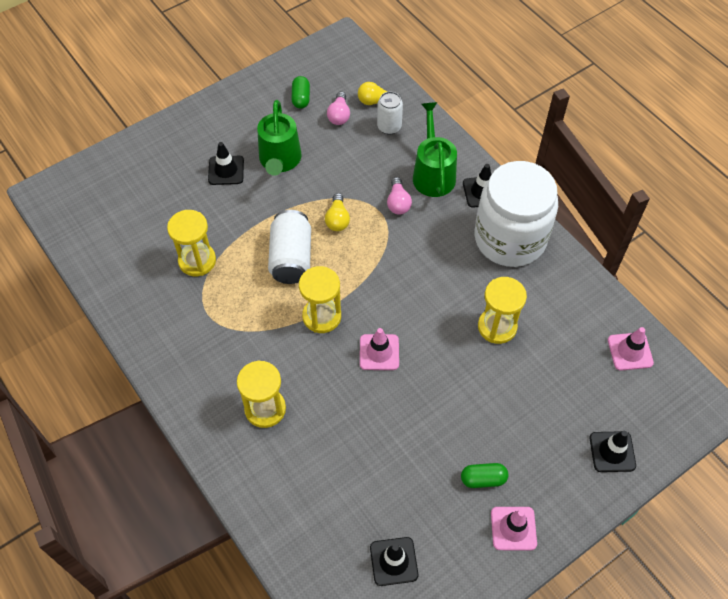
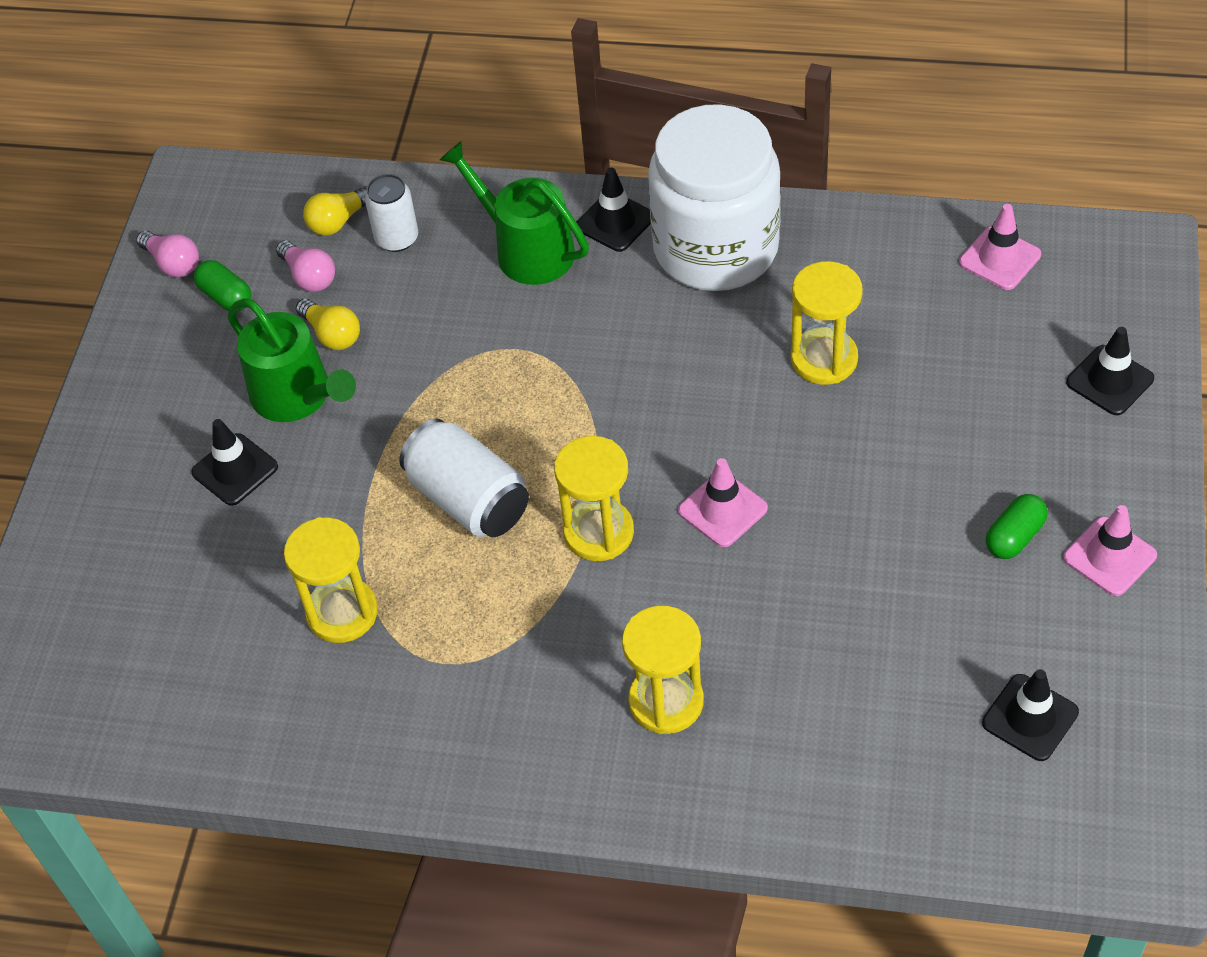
camera: 40 degrees left, 5 degrees down
(337, 219) = (471, 403): yellow light bulb -> yellow light bulb (332, 334)
(398, 203) = (525, 319): pink light bulb -> pink light bulb (173, 263)

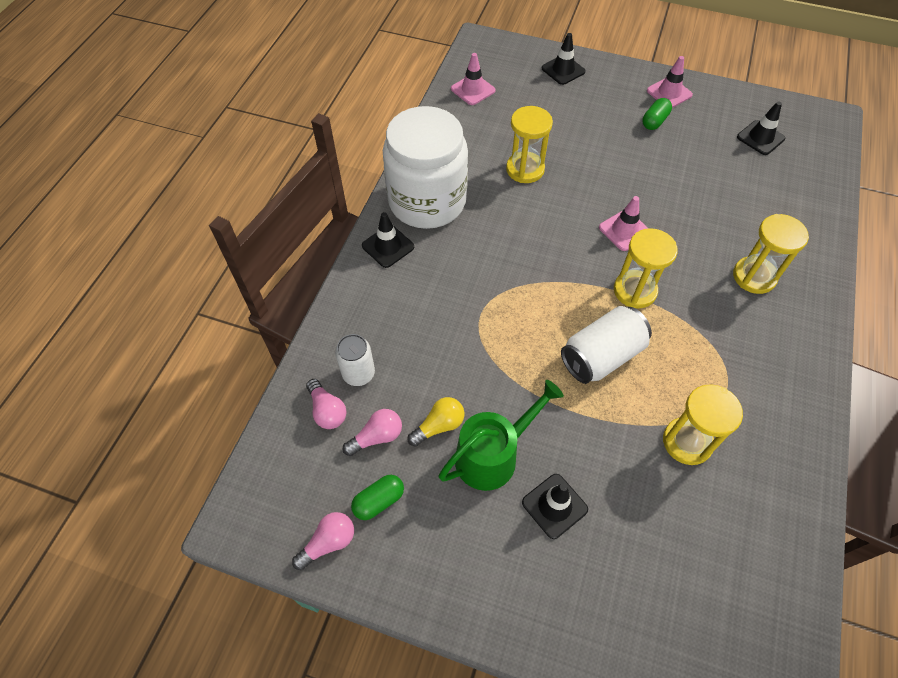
camera: 85 degrees left, 5 degrees up
(339, 221) = (327, 411): yellow light bulb -> pink light bulb
(527, 250) = (396, 296): green watering can -> none
(1014, 537) = (654, 121): green capsule -> green capsule turned 75 degrees clockwise

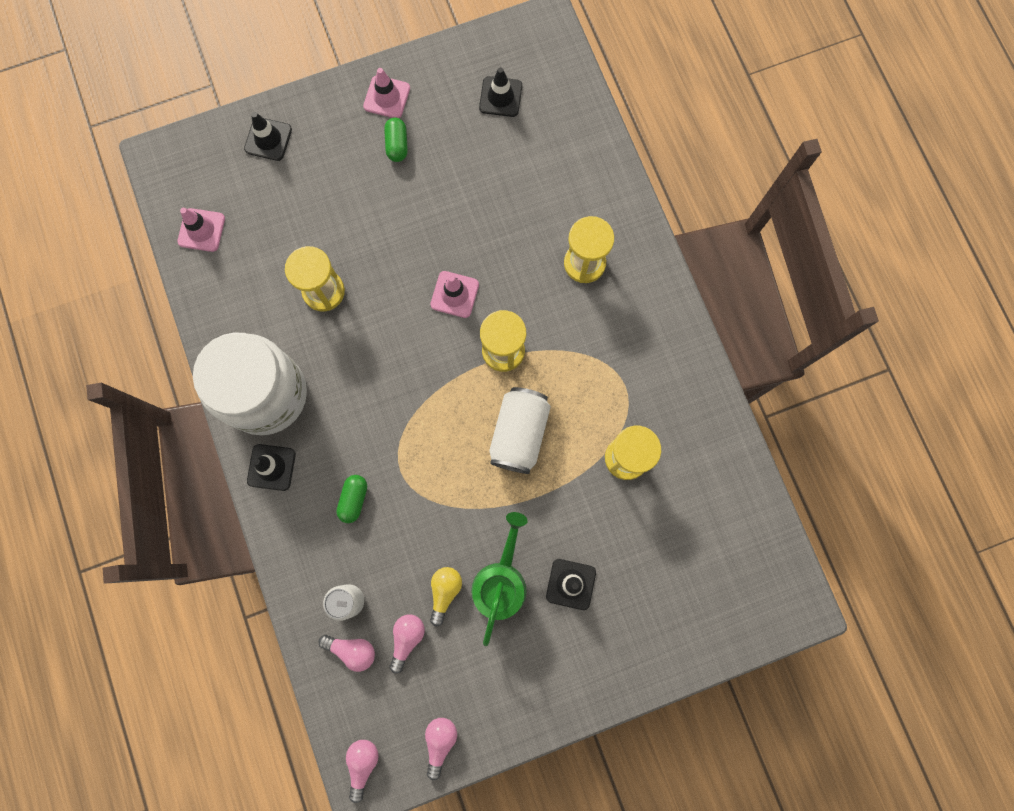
camera: 40 degrees left, 20 degrees up
(252, 505) = (363, 763): none -> pink light bulb
(379, 501) = (449, 683): green capsule -> green capsule (354, 499)

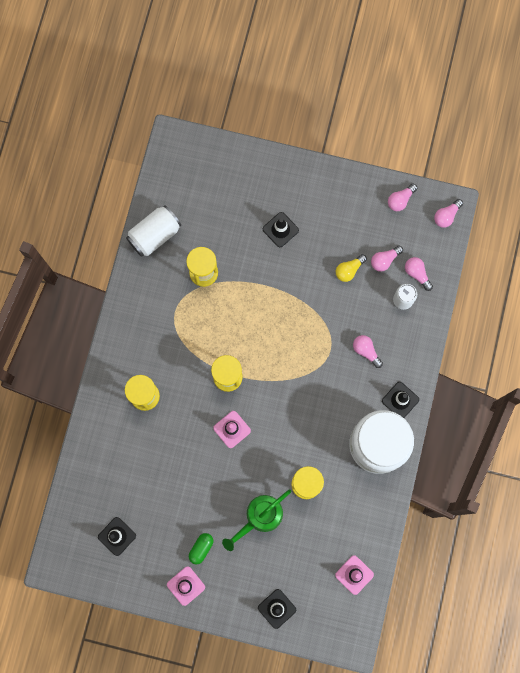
camera: 145 degrees left, 0 degrees up
(354, 499) = (366, 351): green capsule -> pink light bulb
(501, 582) = (316, 255): green watering can -> green watering can (260, 517)
(519, 434) = (252, 325): white can -> white can (155, 235)

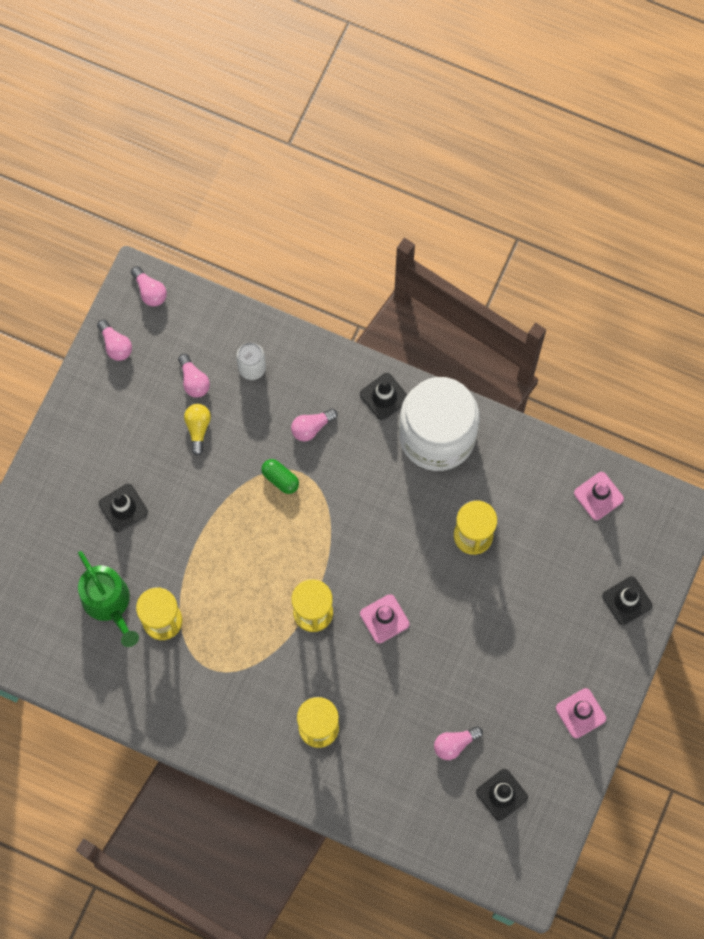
camera: 80 degrees left, 5 degrees down
(155, 235) = (95, 678): white can -> none
(201, 548) = (535, 685): green capsule -> green capsule (280, 479)
(260, 517) = (506, 601): green watering can -> green watering can (108, 603)
(349, 270) = (198, 428): yellow light bulb -> yellow light bulb turned 150 degrees counterclockwise
(417, 274) = (220, 343): pink light bulb -> pink light bulb (454, 744)

